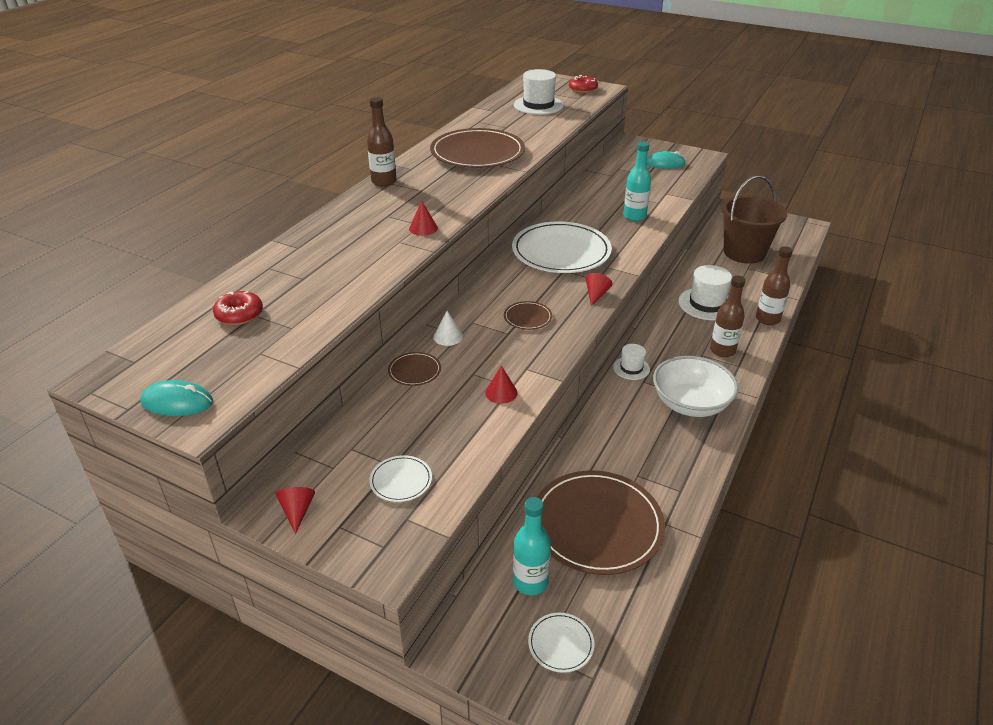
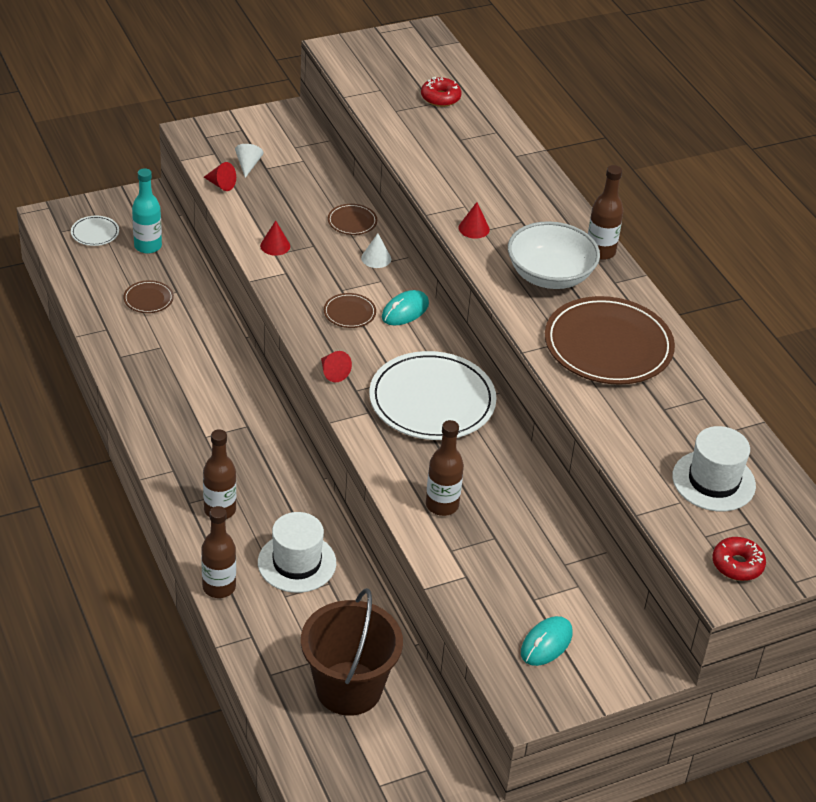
camera: 125 degrees right, 5 degrees up
(177, 402) = (364, 48): turquoise mouse -> turquoise mouse (405, 311)
(297, 511) = (274, 121): red cone -> red cone (221, 184)
(401, 480) = (248, 165): white plate -> white cone
(597, 525) = (148, 299): brown plate -> brown plate, size x0.43
(631, 368) = (272, 431): white hat -> none
(634, 216) = (442, 505): turquoise bottle -> brown bottle
(690, 404) = (187, 432): white bowl -> white bowl (550, 275)

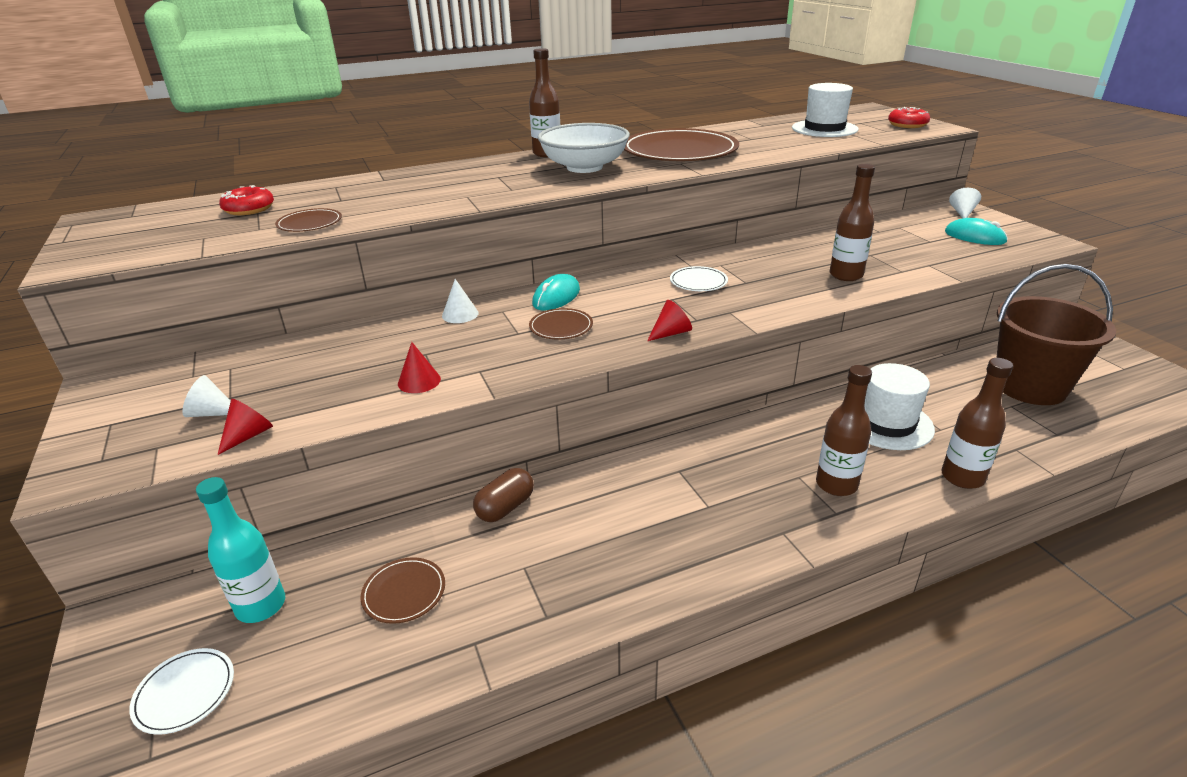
camera: 85 degrees left, 10 degrees down
(217, 337) = (505, 507): none -> brown capsule
(352, 221) = (383, 330): brown plate -> brown plate (309, 223)
(405, 311) = (556, 297): turquoise mouse -> turquoise mouse turned 75 degrees clockwise
(432, 400) = (698, 281): white plate -> white plate, size x0.43
(474, 228) = (508, 192): red cone -> none
(629, 661) = (962, 213): none -> white cone

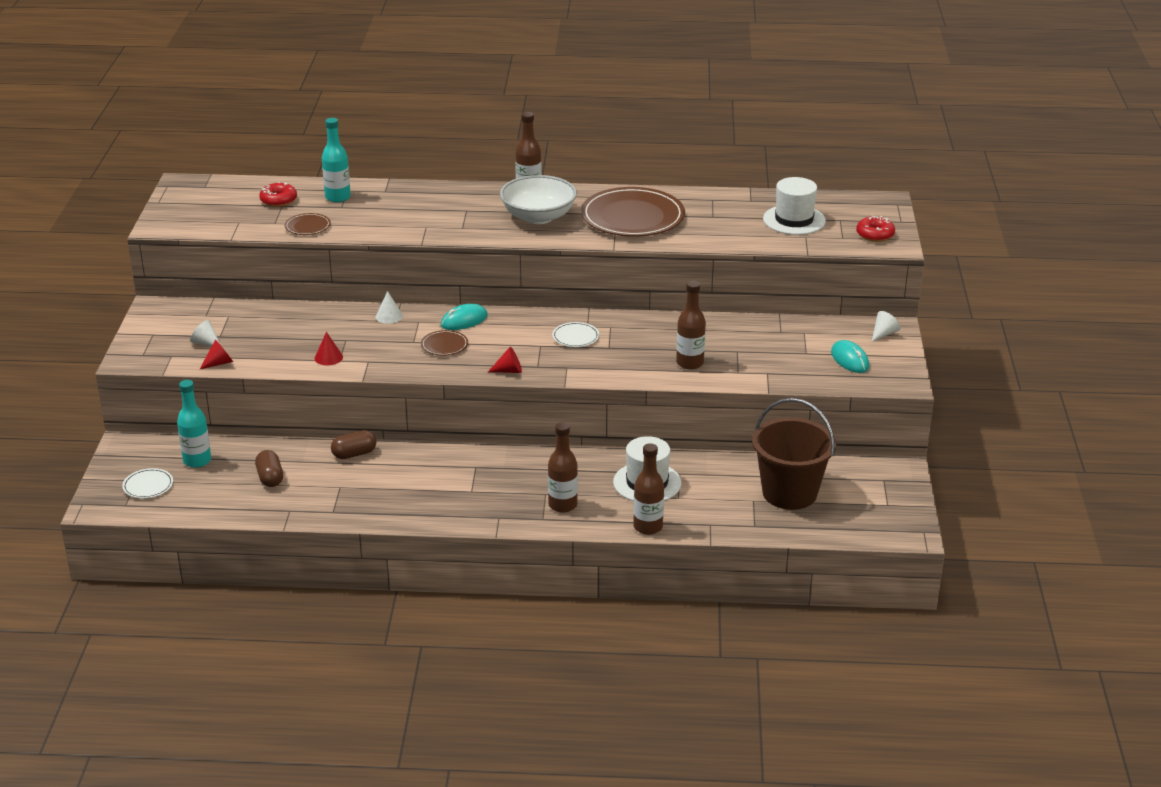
camera: 25 degrees right, 0 degrees up
(328, 194) = (338, 197): none -> turquoise bottle
(404, 592) = (270, 478): brown plate -> brown capsule

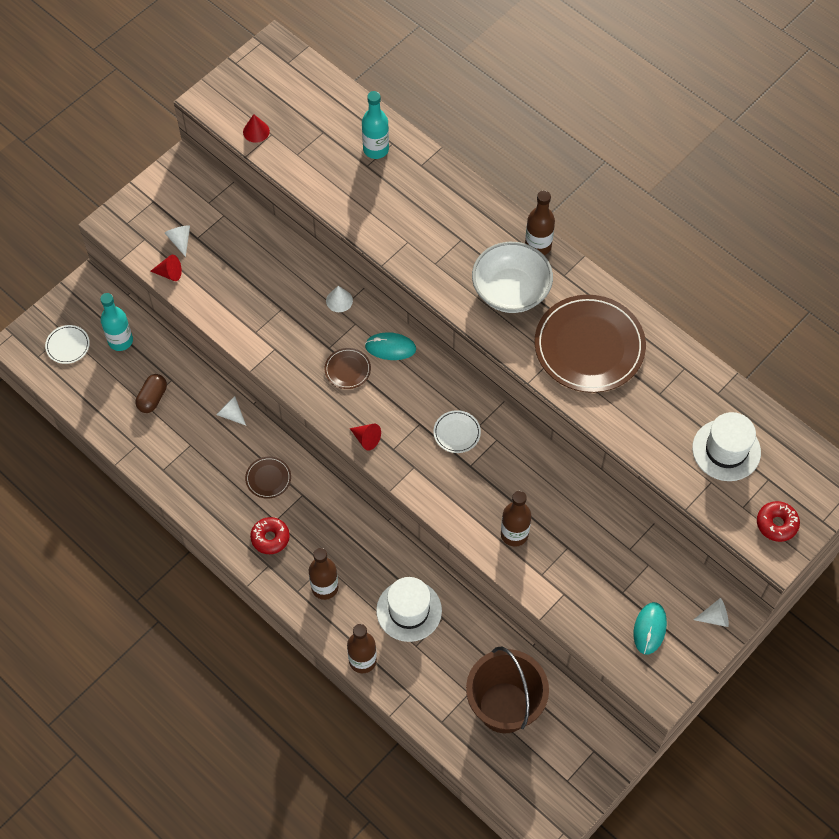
camera: 40 degrees right, 30 degrees up
(278, 200) = (326, 122): red donut -> red donut (270, 538)
(307, 226) = (317, 177): brown plate -> brown plate (268, 478)
(328, 357) = (250, 323): red cone -> red cone (256, 131)
(354, 454) = (231, 414): brown capsule -> white cone

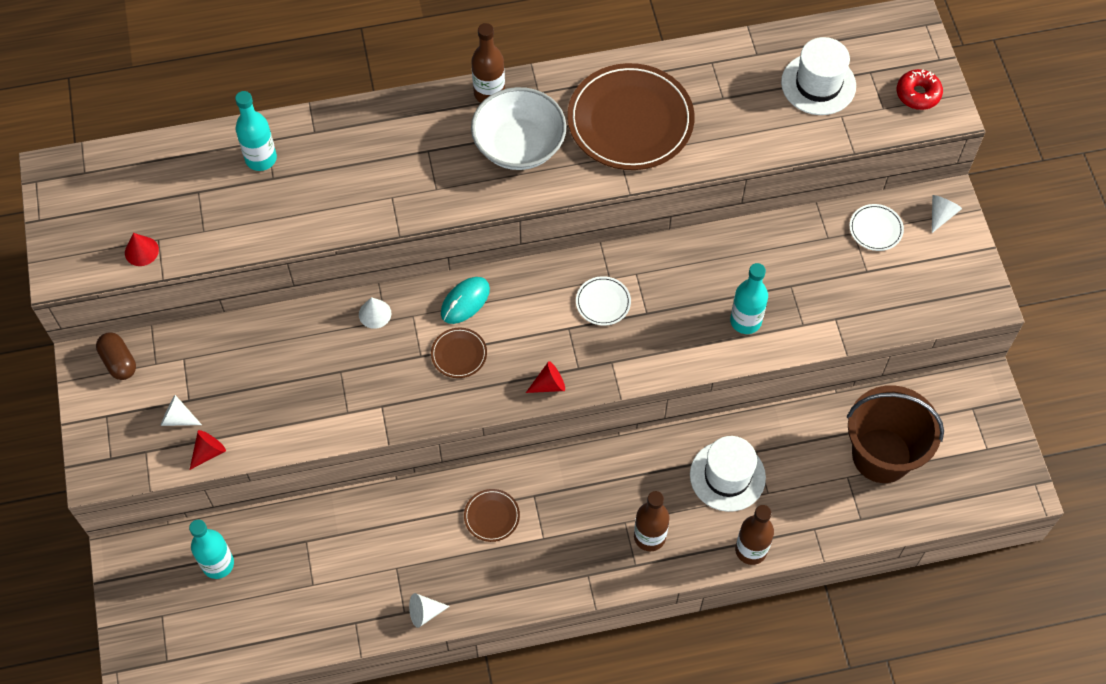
camera: 55 degrees left, 0 degrees up
(68, 345) = (179, 621): white plate -> white plate (875, 229)
(152, 398) = (312, 572): brown capsule -> brown capsule (119, 362)
(231, 414) = (391, 507): white cone -> white cone (424, 613)
(270, 538) = (559, 554): red donut -> none
(514, 534) = (745, 321): brown bottle -> turquoise bottle
(650, 629) = (917, 272): turquoise mouse -> none

